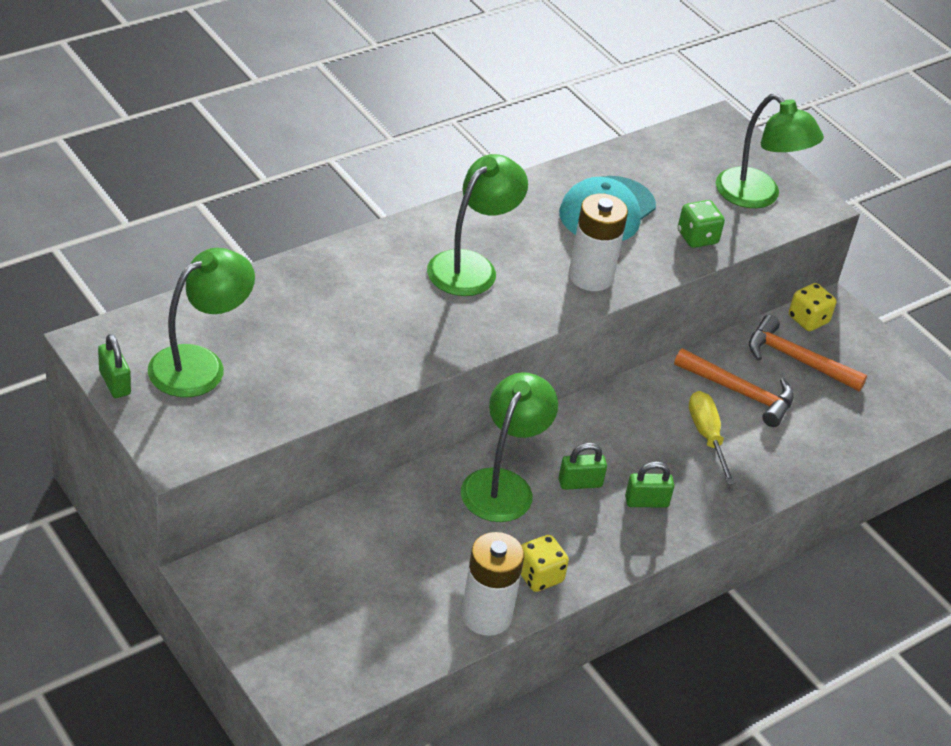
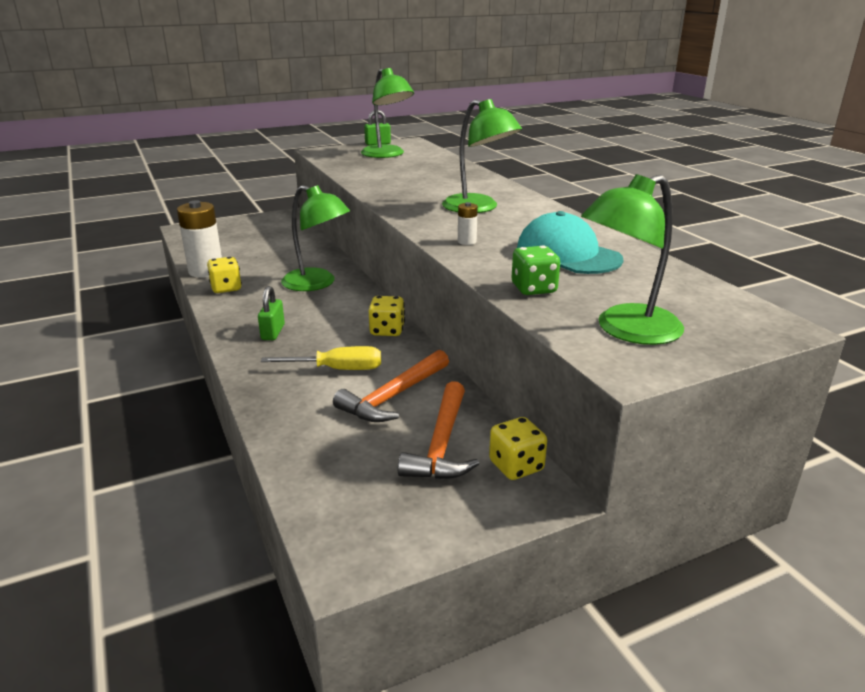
camera: 105 degrees right, 15 degrees down
(580, 483) = (306, 309): green padlock -> none
(590, 276) = (467, 241): white battery -> white battery, size x0.45
(615, 407) = (387, 330): none -> yellow dice
(797, 360) = (442, 444): orange hammer -> orange hammer turned 150 degrees clockwise

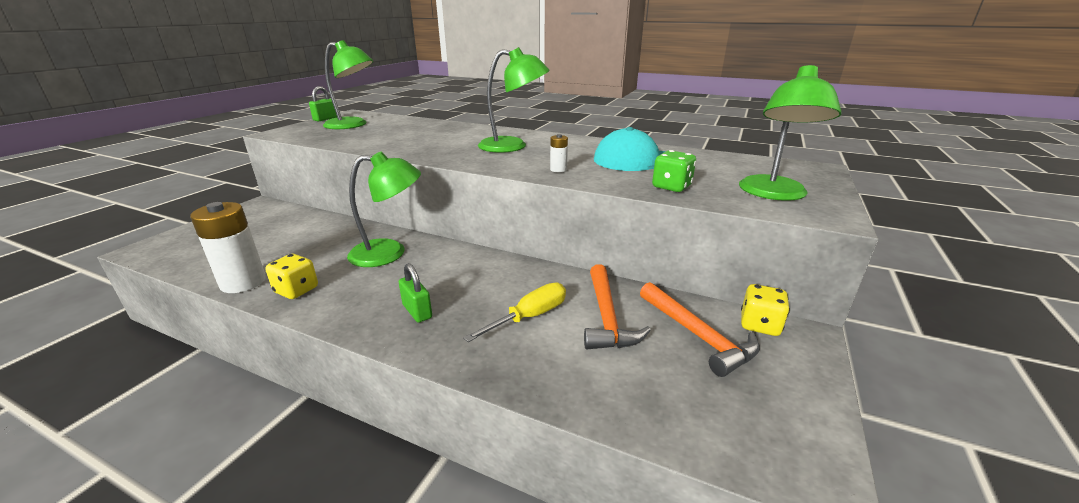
camera: 40 degrees left, 0 degrees up
(387, 330) = (514, 268): yellow dice -> none

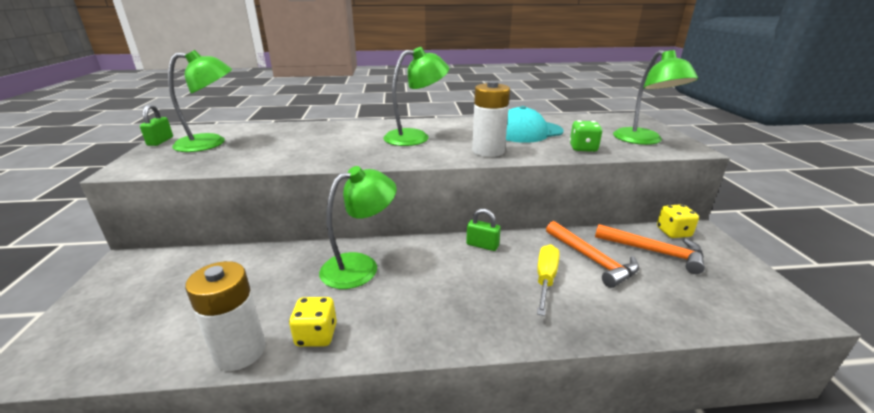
camera: 30 degrees left, 0 degrees up
(417, 311) = (458, 308): green padlock -> green padlock (482, 245)
(558, 169) = (488, 151): white battery -> white battery, size x2.21

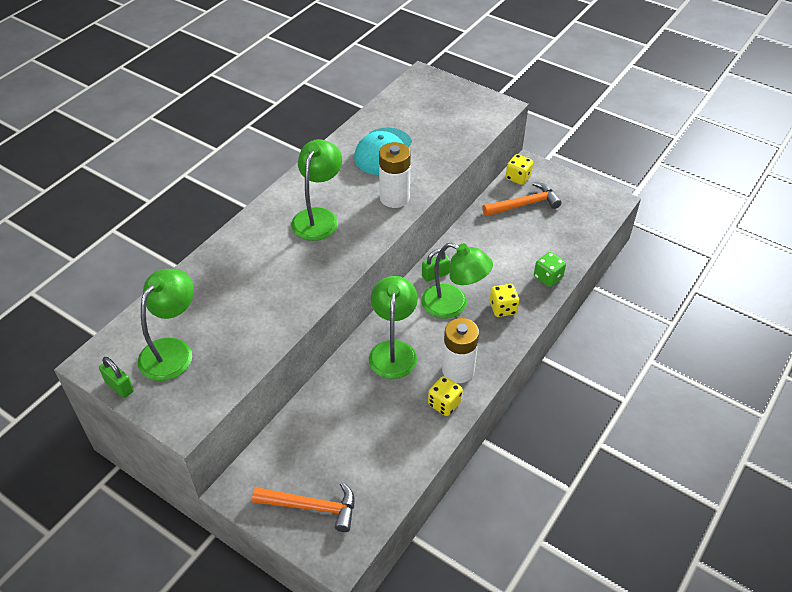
camera: 50 degrees left, 20 degrees up
(240, 351) = (425, 444): white battery -> white battery (458, 370)
(504, 308) = (503, 308): none -> yellow dice
(545, 279) = (498, 272): yellow screwdriver -> none
(583, 148) = (445, 150): green dice -> green dice (548, 277)
(591, 259) = (502, 237): orange hammer -> orange hammer (311, 507)
(643, 140) = (466, 113): green lamp -> green lamp (453, 305)

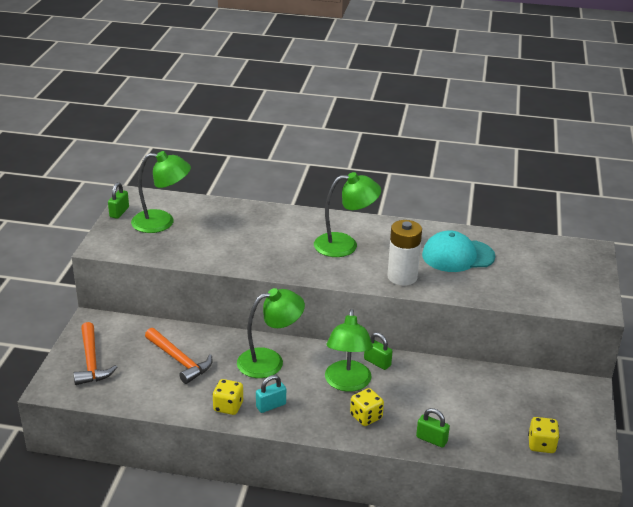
camera: 65 degrees right, 15 degrees down
(458, 370) = (271, 406): white battery -> turquoise padlock
(518, 177) = (561, 385): yellow dice -> yellow dice (541, 445)
(524, 204) = (524, 398): orange hammer -> orange hammer (179, 360)
(548, 277) = (431, 439): green dice -> green padlock

